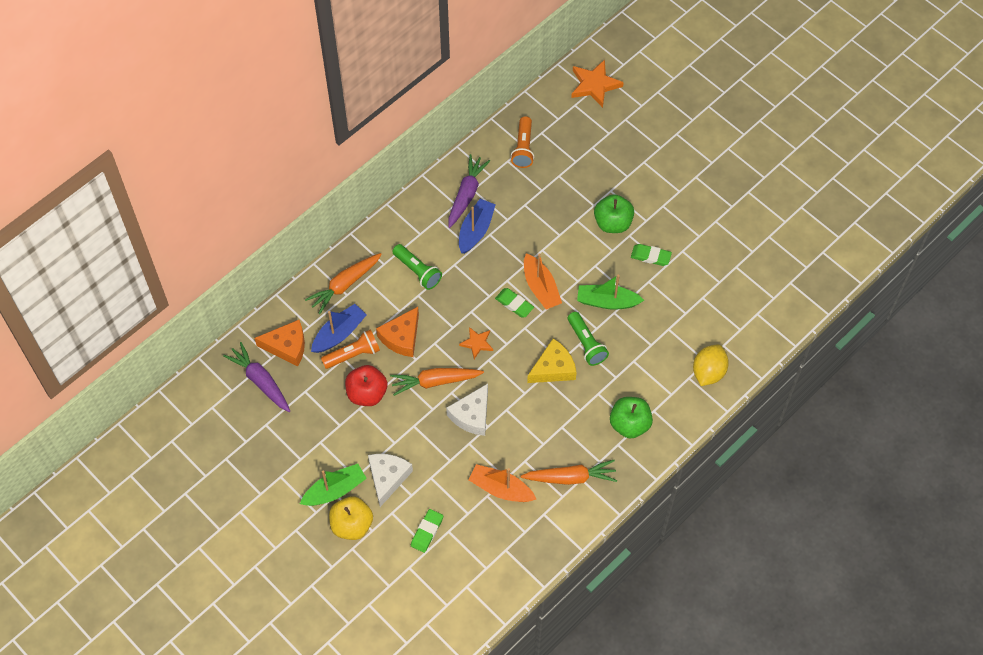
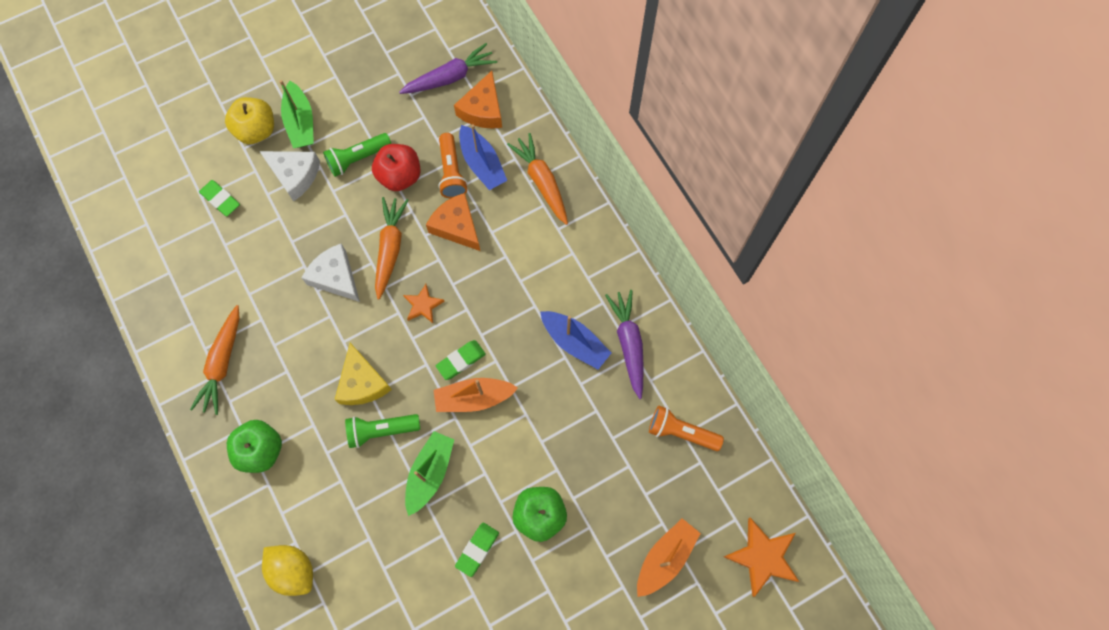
camera: 105 degrees right, 10 degrees up
(417, 271) = (537, 263): green flashlight -> green flashlight (358, 159)
(466, 194) = (628, 344): purple carrot -> purple carrot turned 135 degrees counterclockwise
(501, 489) = (238, 285): orange boat -> orange boat (665, 558)

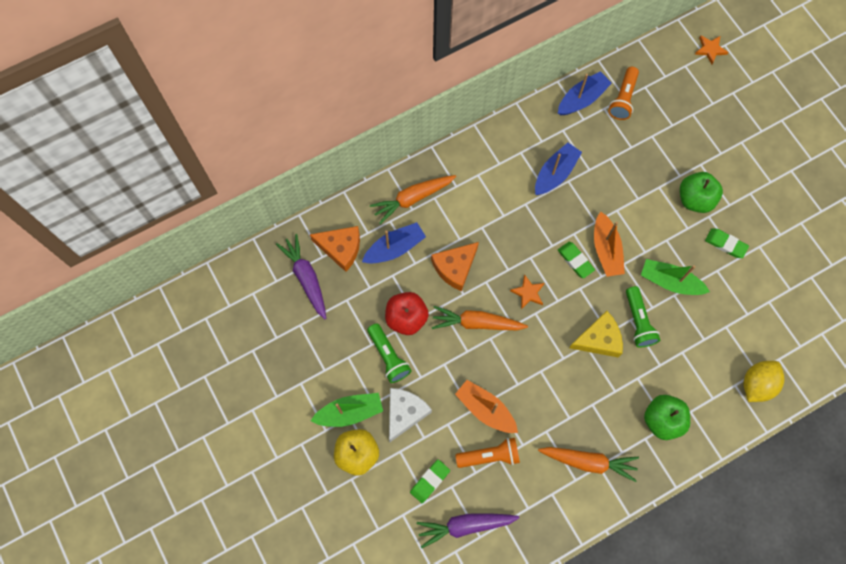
camera: 90 degrees left, 0 degrees up
(336, 277) = (504, 368): white cheese -> none
(452, 172) = (403, 273): orange flashlight -> orange flashlight (489, 456)
(628, 344) = (555, 134): purple carrot -> purple carrot (465, 526)
(665, 558) = (717, 113): orange boat -> orange boat (485, 409)
(679, 380) = (582, 99): none -> blue boat
(762, 557) = (710, 50): orange star -> orange star, size x0.59

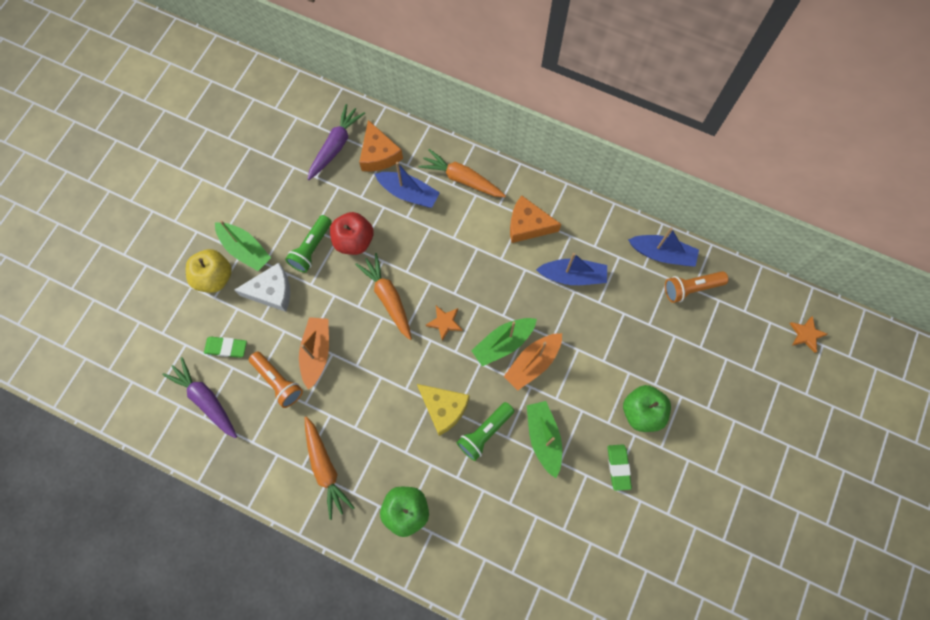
camera: 55 degrees right, 0 degrees up
(455, 267) = (425, 250): orange cheese -> orange cheese (528, 225)
(575, 260) = (503, 343): green eraser -> green boat
(757, 384) = (499, 580): yellow lemon -> none

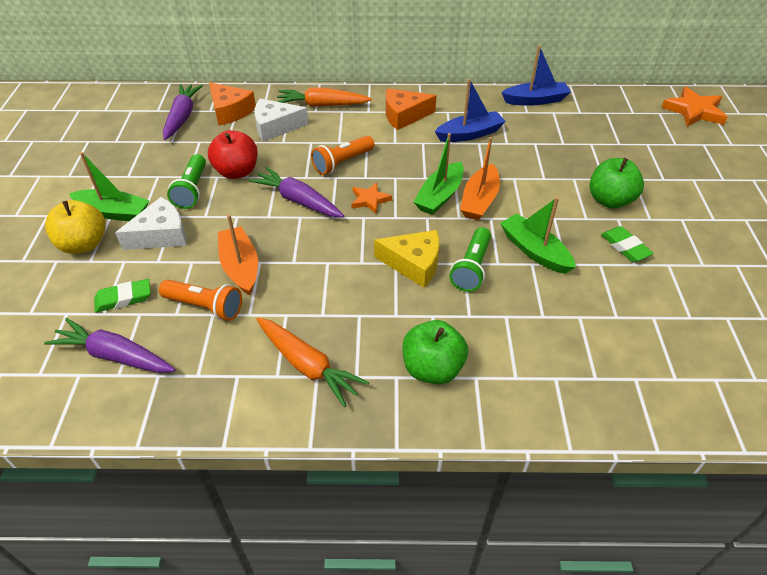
camera: 25 degrees left, 25 degrees down
(388, 298) = (298, 201): orange carrot -> purple carrot
(408, 193) = (275, 127): blue boat -> white cheese
(691, 288) = (577, 112): orange flashlight -> orange flashlight (342, 163)
(806, 335) = (694, 111): orange star -> orange star, size x1.69

